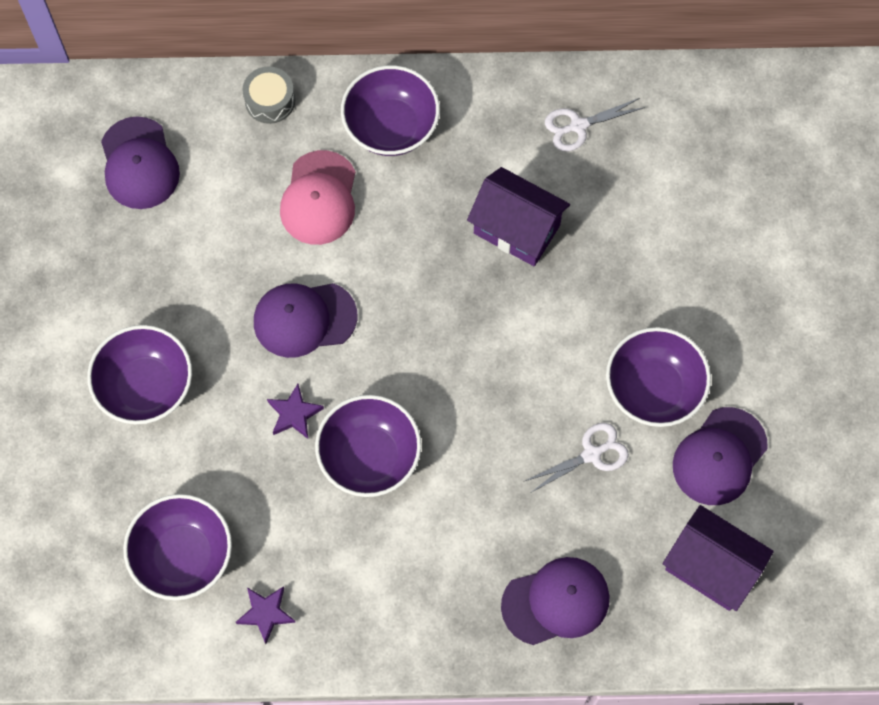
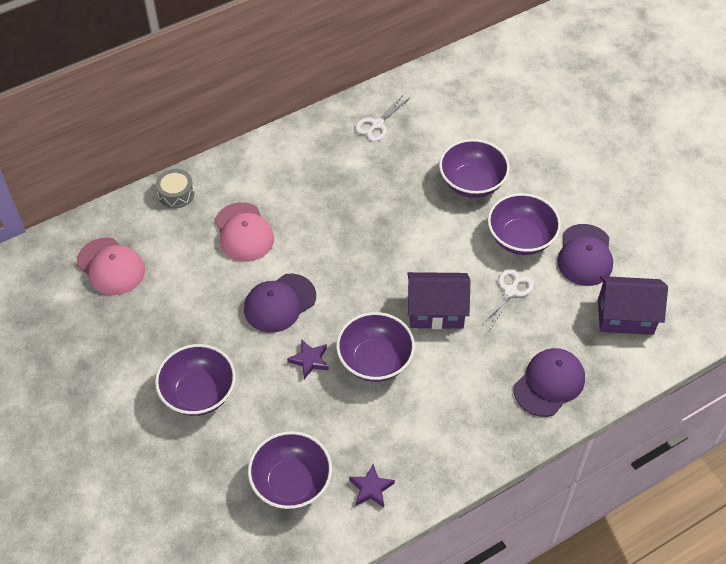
camera: 30 degrees left, 15 degrees down
(139, 164) = (111, 266): purple cap -> pink cap
(391, 127) = (263, 174): purple bowl -> purple bowl (472, 183)
(516, 229) = (378, 193): purple house -> purple house (436, 312)

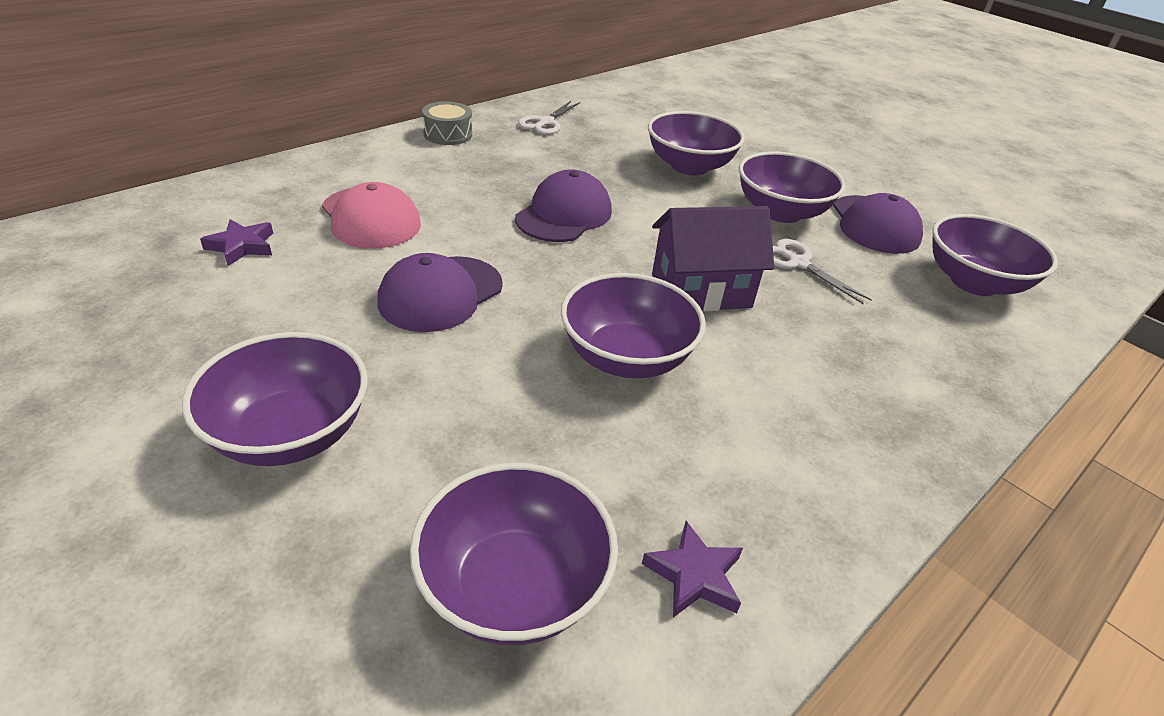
camera: 15 degrees left, 15 degrees down
(111, 266) = (130, 263): pink cap -> none
(176, 194) = (259, 183): grey drum -> grey drum (448, 134)
(309, 360) = (508, 365): purple star -> purple star (242, 246)
(510, 291) = (798, 263): white scissors -> white scissors turned 60 degrees counterclockwise
(549, 383) = (925, 367): purple cap -> purple cap (564, 214)
(625, 316) = (973, 282): purple house -> purple bowl

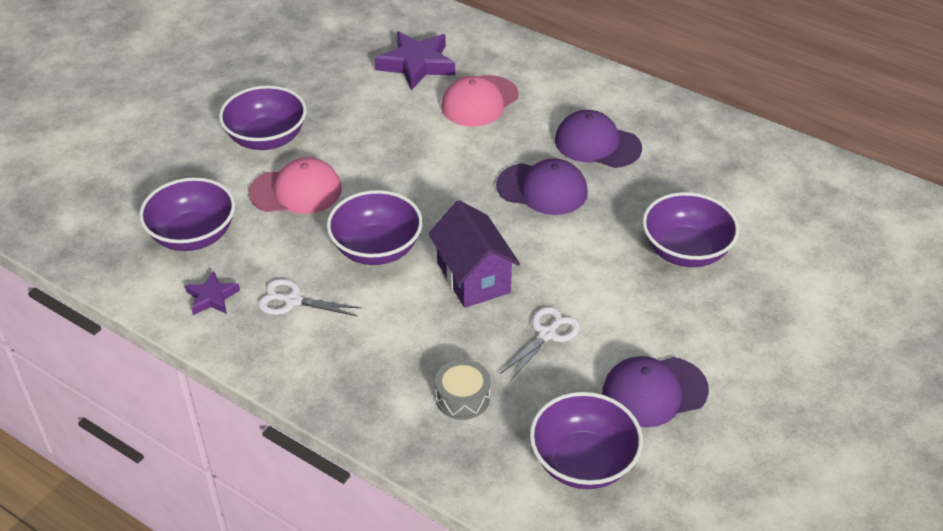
camera: 80 degrees right, 5 degrees up
(242, 246) = (416, 64): purple star -> purple star, size x1.83
(440, 294) = (407, 155): purple cap -> purple cap (597, 144)
(448, 134) = (635, 99): grey drum -> grey drum (462, 397)
(457, 418) = (296, 191): none -> pink cap
(546, 122) = (706, 147): white scissors -> white scissors (292, 301)
(780, 212) = (634, 321): purple bowl -> none

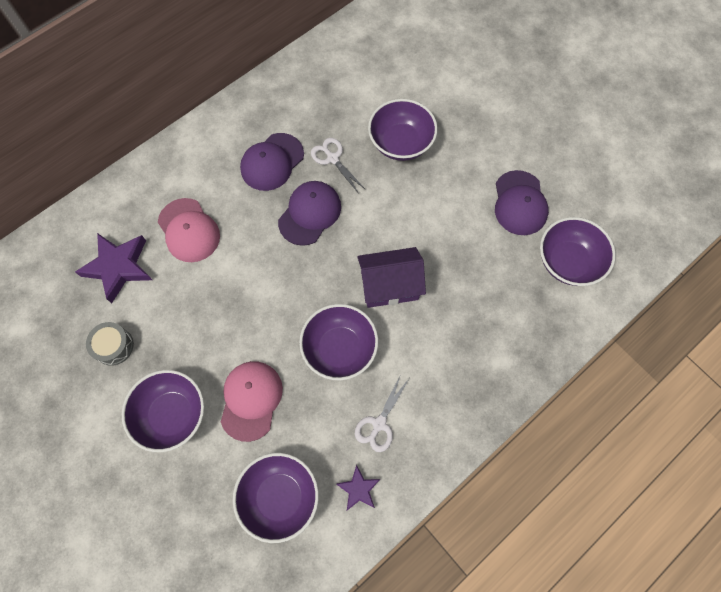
camera: 75 degrees left, 25 degrees up
(462, 397) = (501, 321): grey drum -> grey drum (113, 346)
(547, 334) = (456, 252): white scissors -> white scissors (332, 158)

